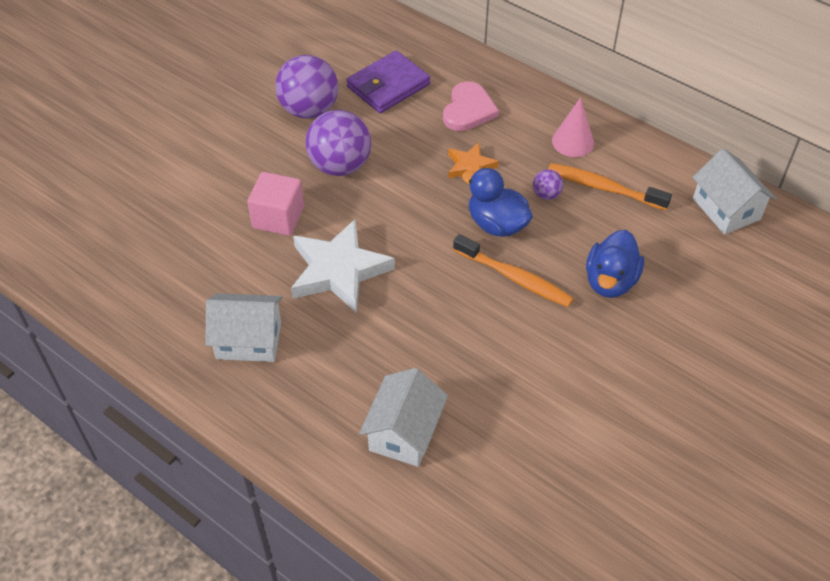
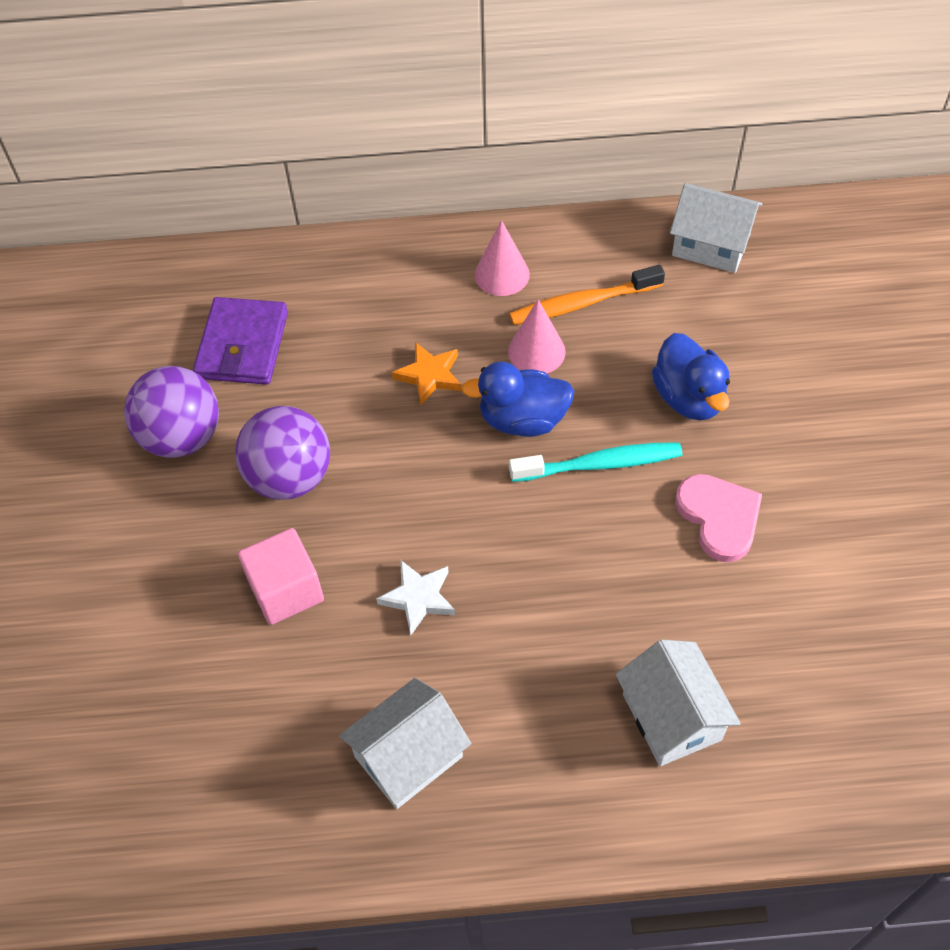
camera: 40 degrees left, 5 degrees up
(338, 270) = (418, 598): white star -> white star, size x0.53
(468, 110) = (360, 313): pink heart -> pink heart (719, 517)
(515, 278) = (600, 464): orange toothbrush -> turquoise toothbrush
(546, 195) = (536, 351): purple ball -> pink cone

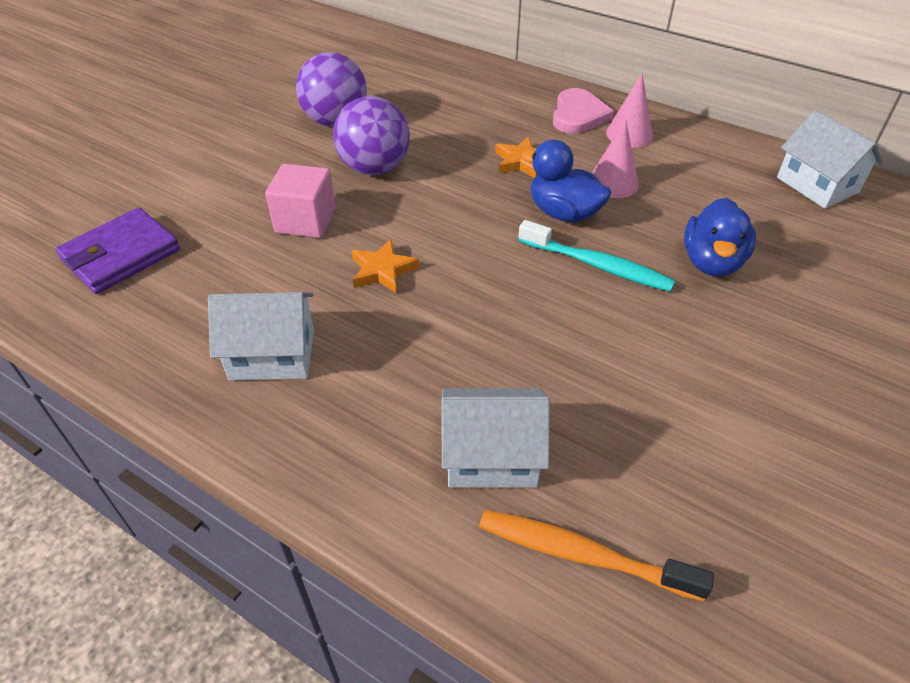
camera: 35 degrees right, 10 degrees down
(242, 345) = (420, 97): purple wallet -> purple wallet (121, 255)
(418, 598) = (382, 270): white star -> orange star
(582, 303) = (675, 173): orange toothbrush -> orange toothbrush (582, 554)
(671, 717) = (491, 456): white house -> white house turned 75 degrees clockwise
(719, 517) = (666, 347): pink heart -> pink heart (578, 115)

